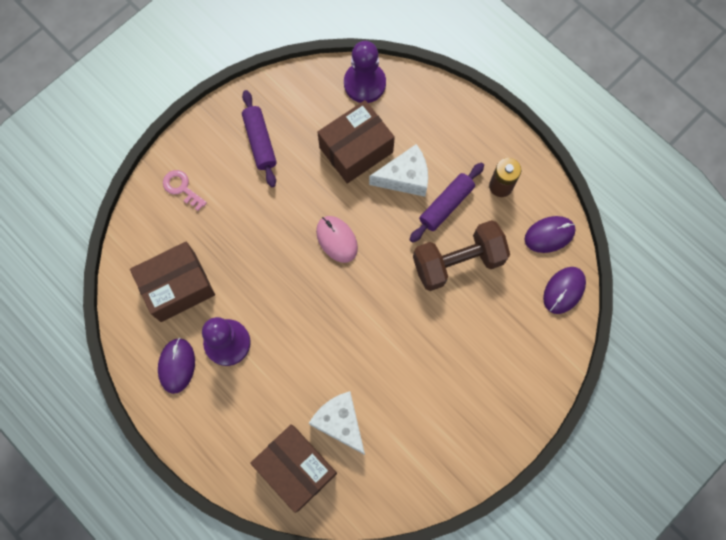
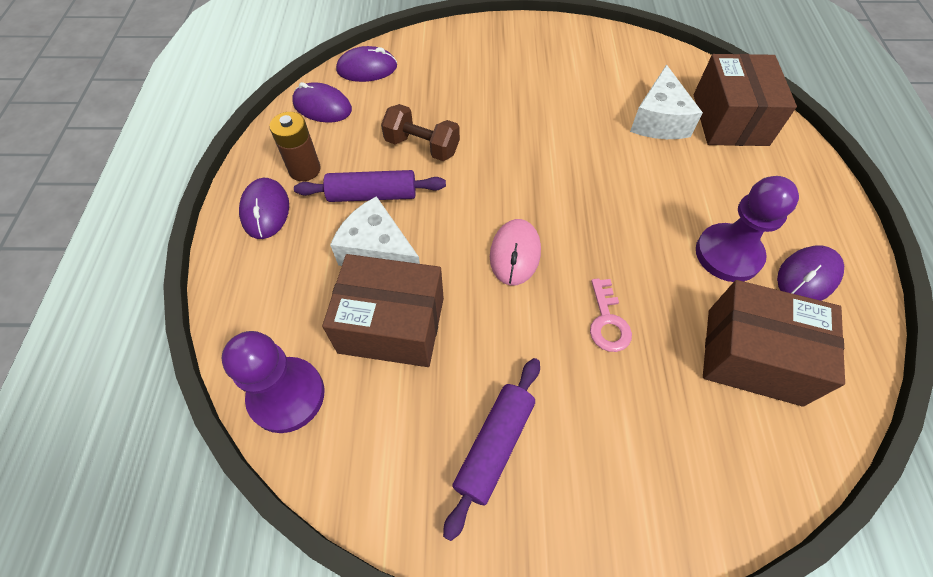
camera: 135 degrees left, 15 degrees down
(182, 188) = (660, 481): pink key -> pink key (607, 321)
(458, 262) = (422, 146): brown dumbbell -> brown dumbbell, size x0.65
(487, 146) = (265, 210): none -> purple mouse

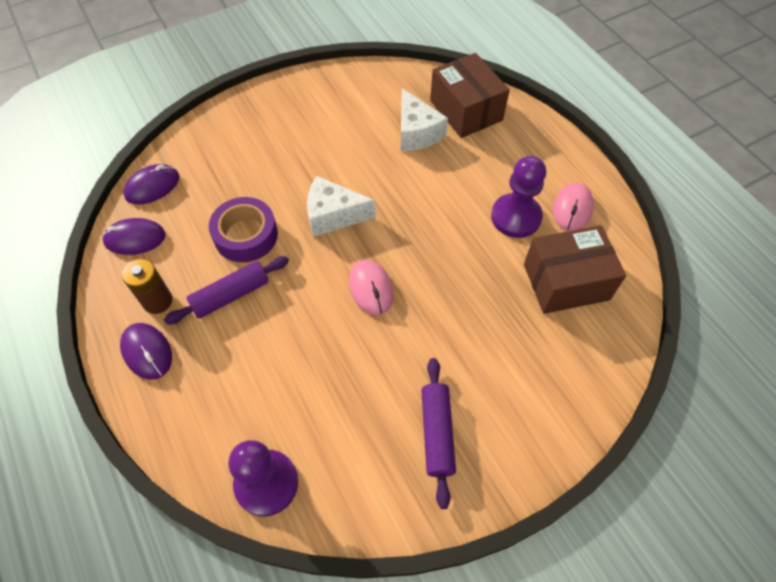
camera: 30 degrees left, 0 degrees up
(378, 251) = (265, 338): white cheese -> white cheese (333, 215)
(391, 325) = (312, 389): brown box -> none
(422, 146) = (246, 235): brown dumbbell -> purple tape
(607, 321) = (463, 306): pink key -> none
(807, 276) = (572, 209): purple mouse -> pink mouse

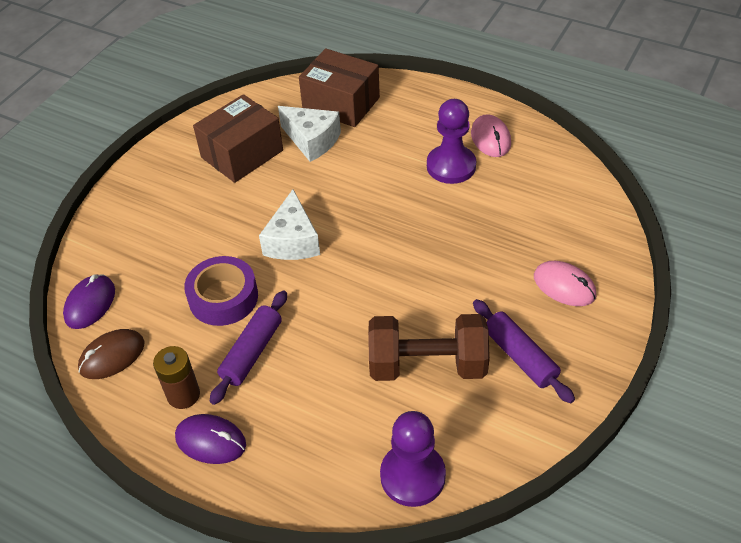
camera: 30 degrees left, 10 degrees down
(135, 238) = (112, 356): purple mouse -> brown mouse
(333, 215) = (292, 241): white cheese -> white cheese turned 60 degrees counterclockwise
(353, 391) = (427, 365): none -> brown dumbbell
(371, 288) = (375, 280): pink mouse -> pink mouse (564, 286)
(566, 282) = (529, 194): brown box -> brown box (242, 154)

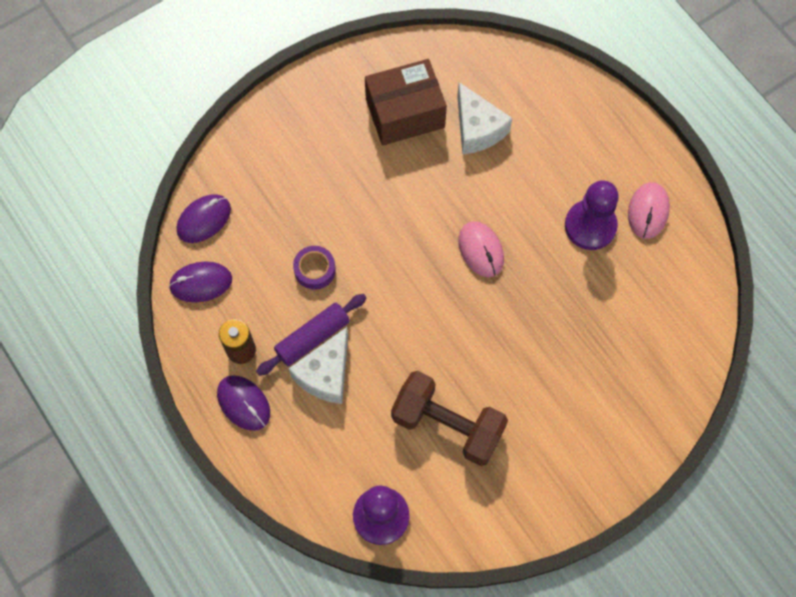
camera: 25 degrees right, 20 degrees up
(112, 356) = (201, 283): brown mouse -> purple mouse
(223, 297) = (314, 270): purple tape -> purple tape, size x0.63
(292, 241) = (401, 239): white cheese -> white cheese (325, 374)
(341, 103) = (529, 94): brown box -> none
(520, 357) = (528, 458): purple rolling pin -> none
(564, 286) = (610, 410): pink mouse -> pink mouse (481, 250)

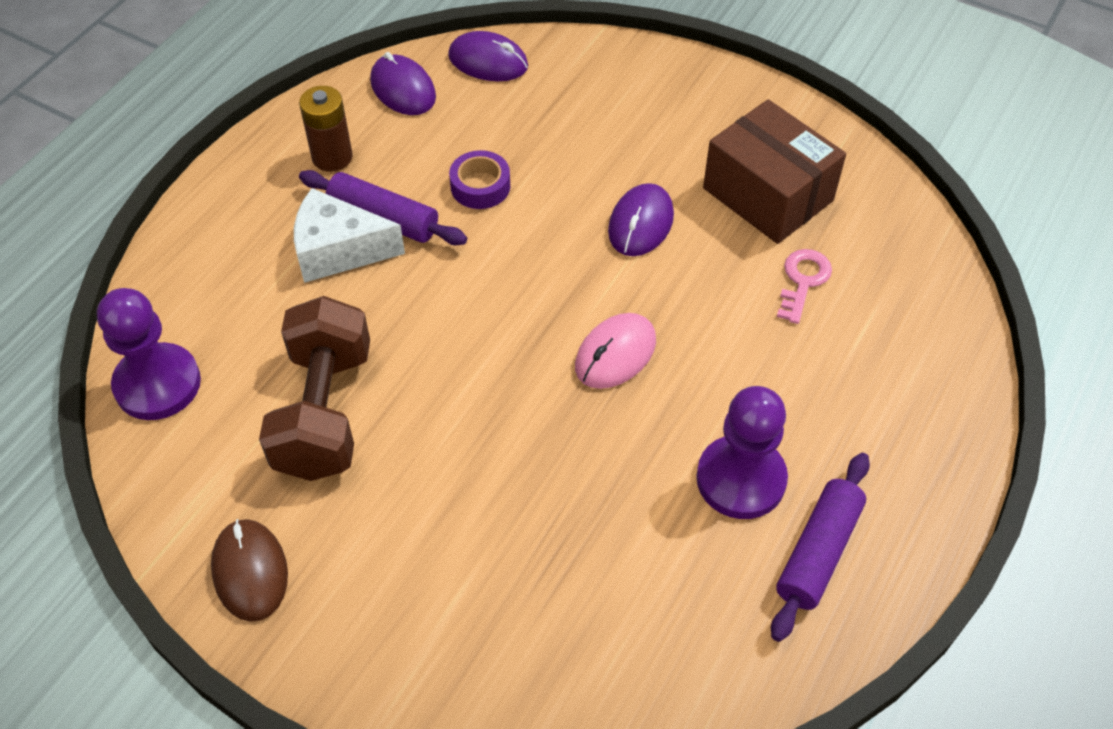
camera: 65 degrees right, 15 degrees down
(243, 403) = (261, 185): purple mouse -> purple mouse (640, 223)
(477, 129) = (802, 281): white cheese -> pink key
(538, 501) = (250, 571): none -> brown mouse
(648, 211) = (818, 552): pink mouse -> purple rolling pin

